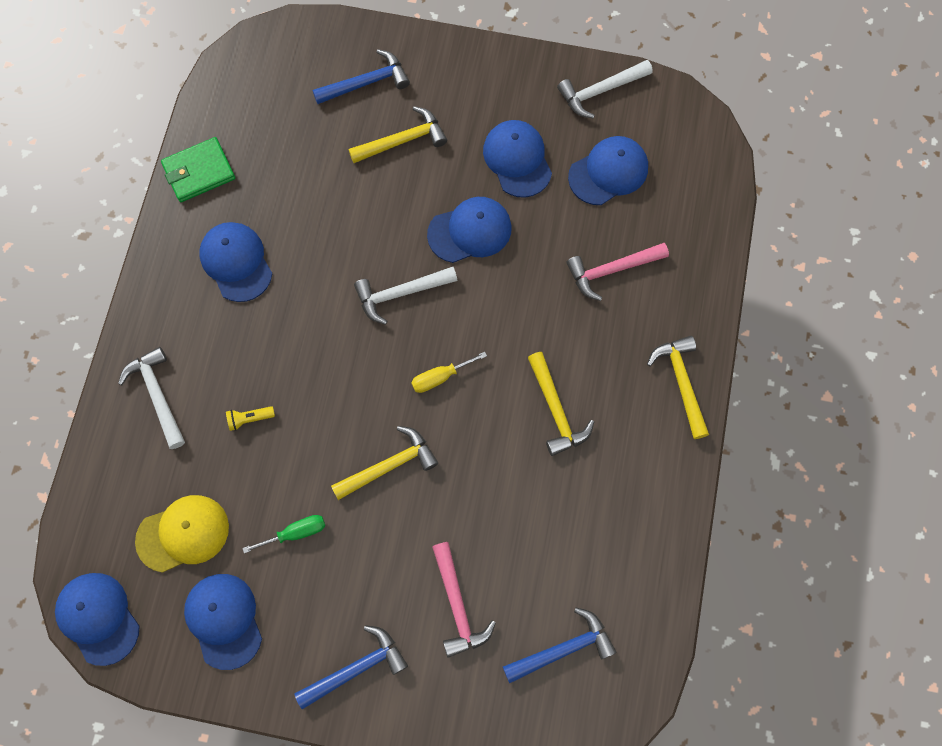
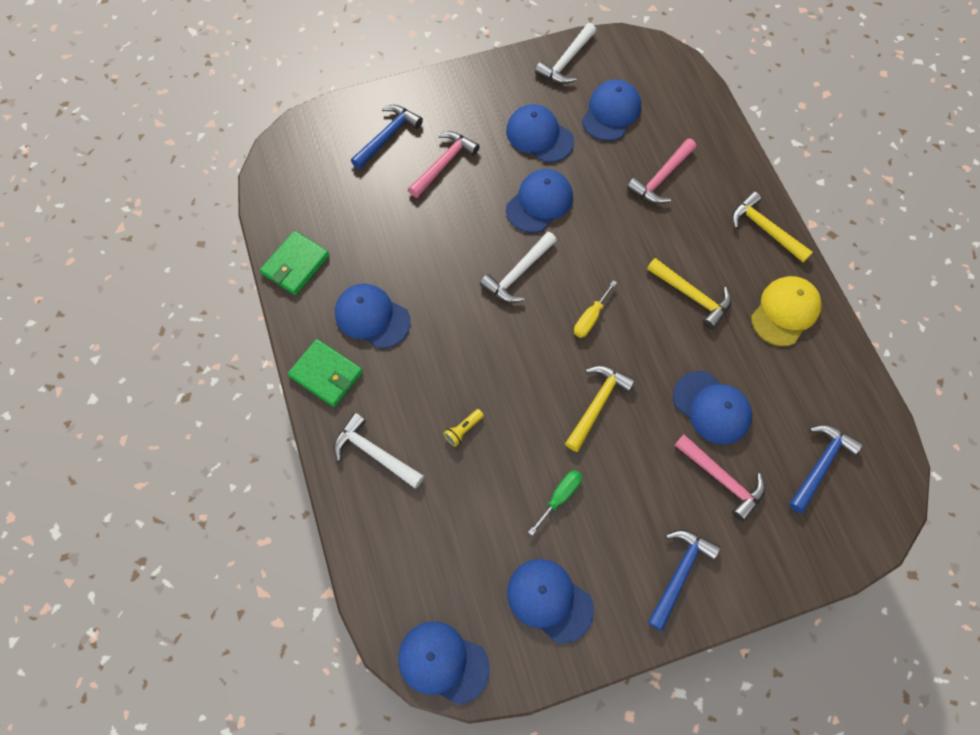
camera: 30 degrees left, 5 degrees down
(161, 295) = (326, 374): none -> green wallet
(183, 533) = (469, 550): yellow cap -> yellow cap (785, 312)
(403, 140) = (444, 164): yellow hammer -> pink hammer
(497, 532) = (712, 407): none -> blue cap

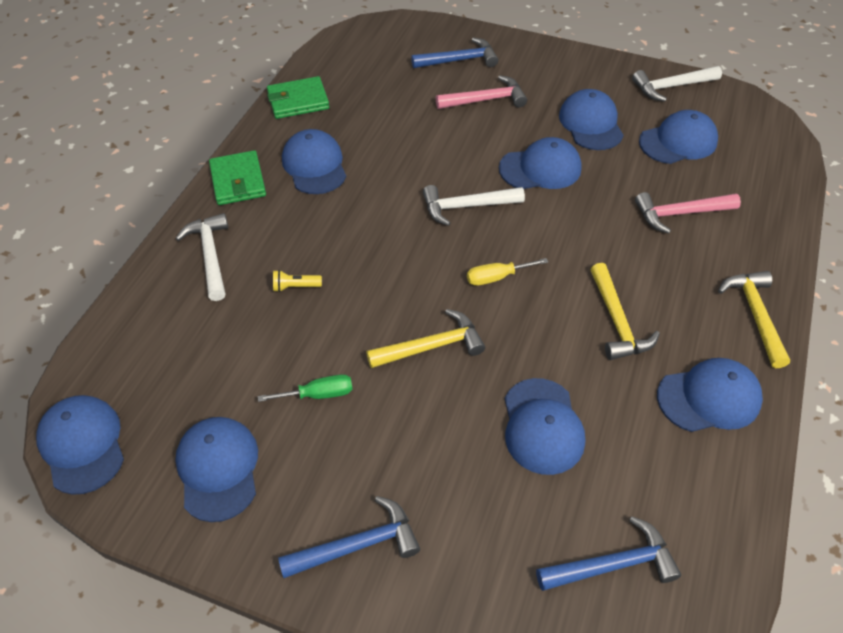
camera: 40 degrees right, 15 degrees down
(721, 479) = (488, 495): pink hammer -> none
(785, 312) = (709, 397): yellow cap -> blue cap

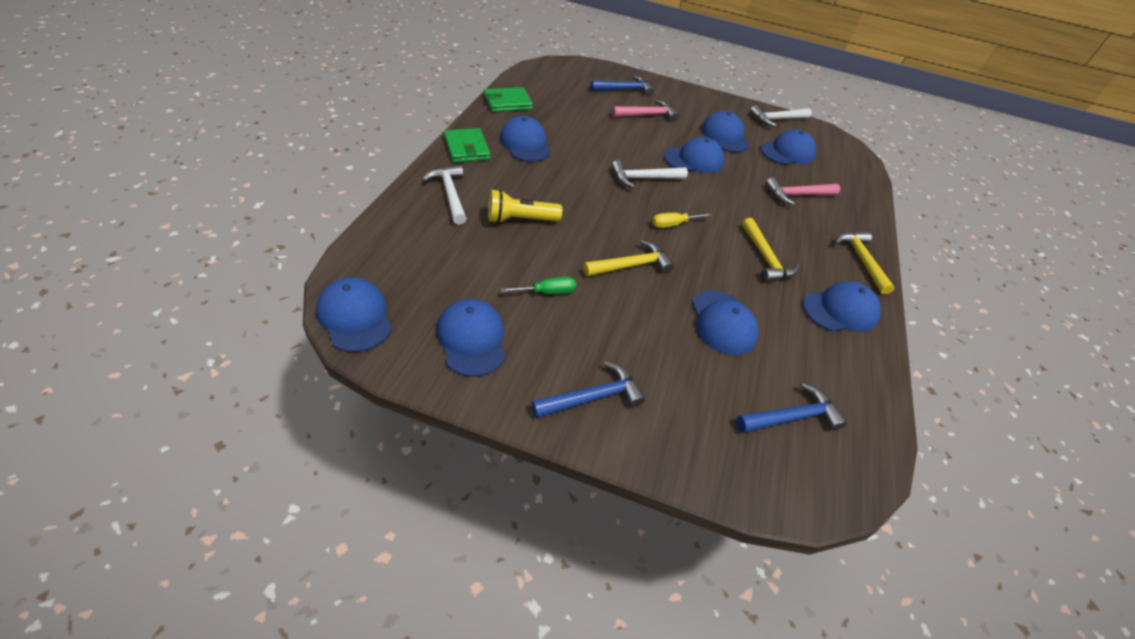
camera: 10 degrees left, 5 degrees down
(295, 286) = (520, 219): yellow flashlight -> yellow flashlight, size x1.89

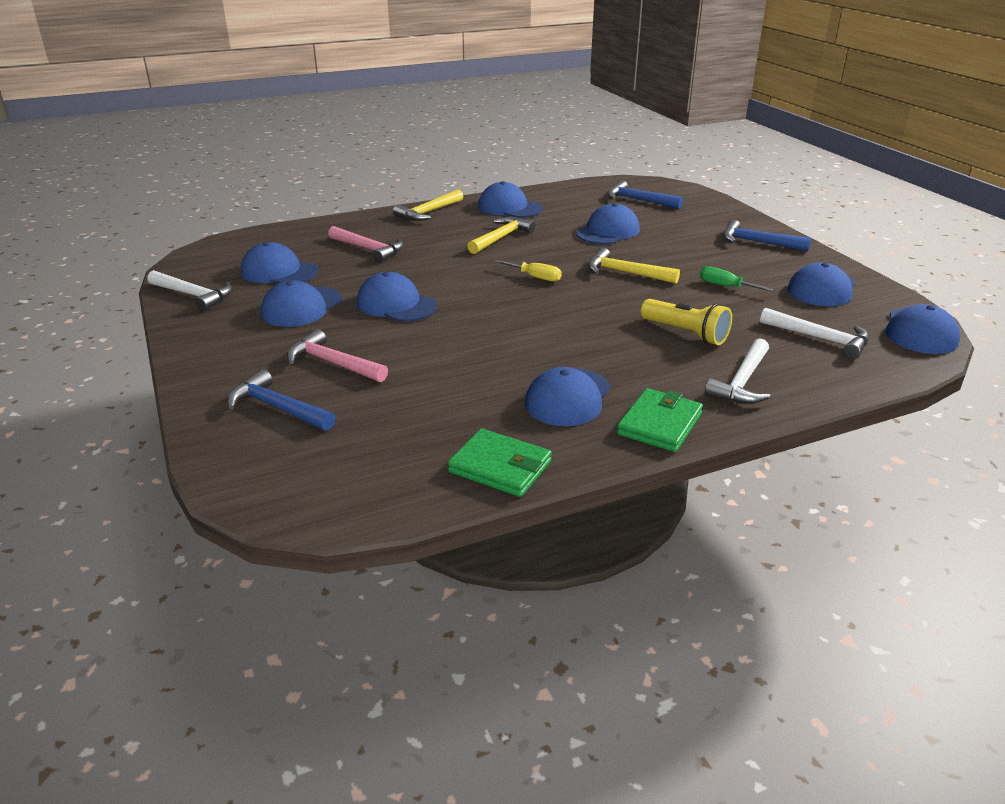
camera: 125 degrees left, 15 degrees down
(643, 178) = (489, 312): white hammer -> white hammer (820, 339)

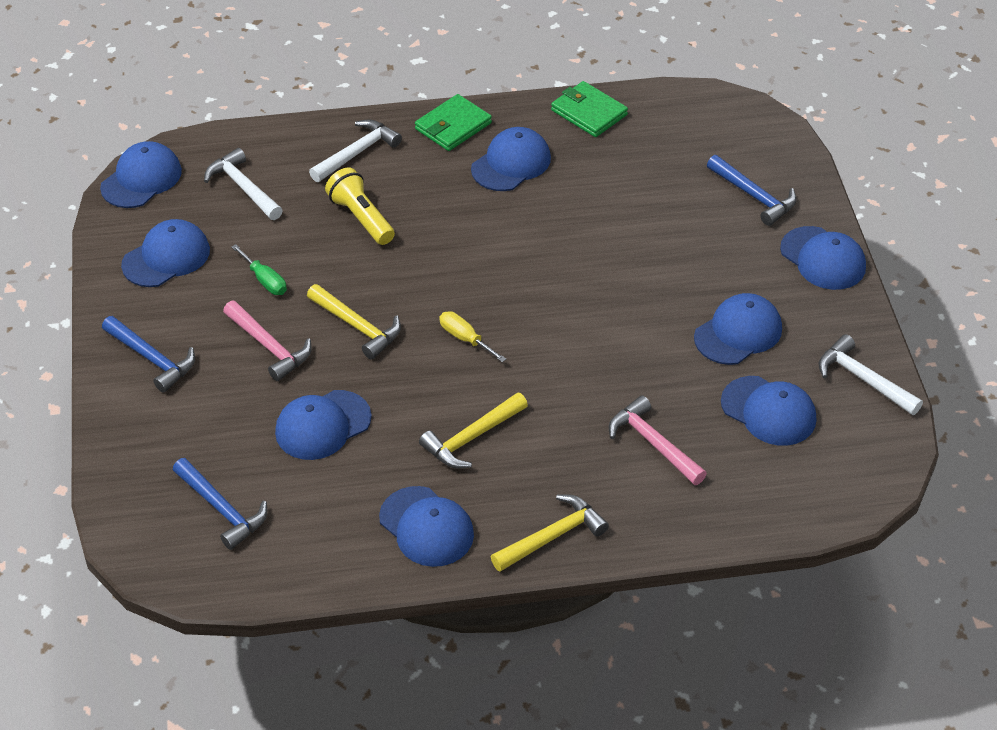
camera: 165 degrees left, 15 degrees up
(333, 363) = (706, 240): pink hammer -> pink hammer (269, 347)
(396, 304) = (635, 318): blue cap -> blue cap (823, 258)

